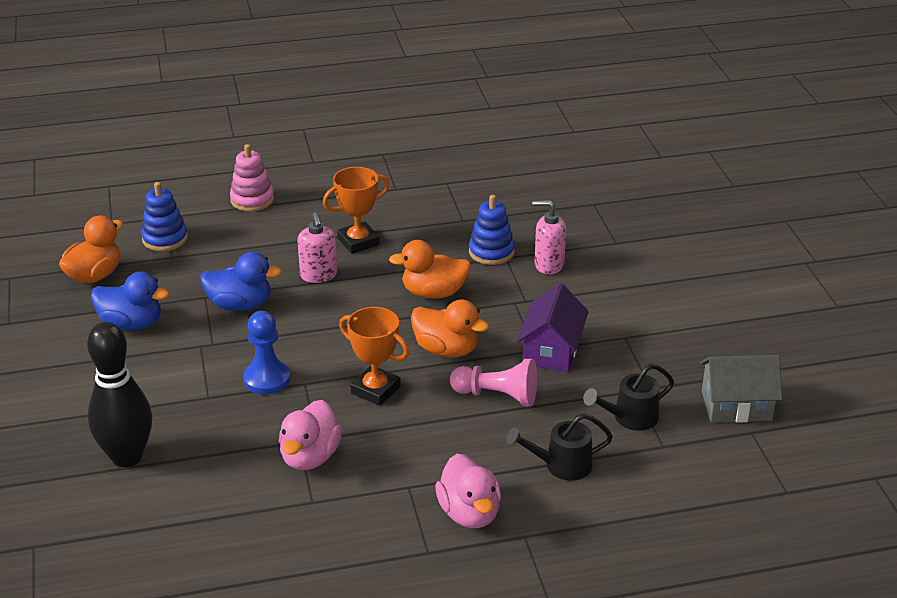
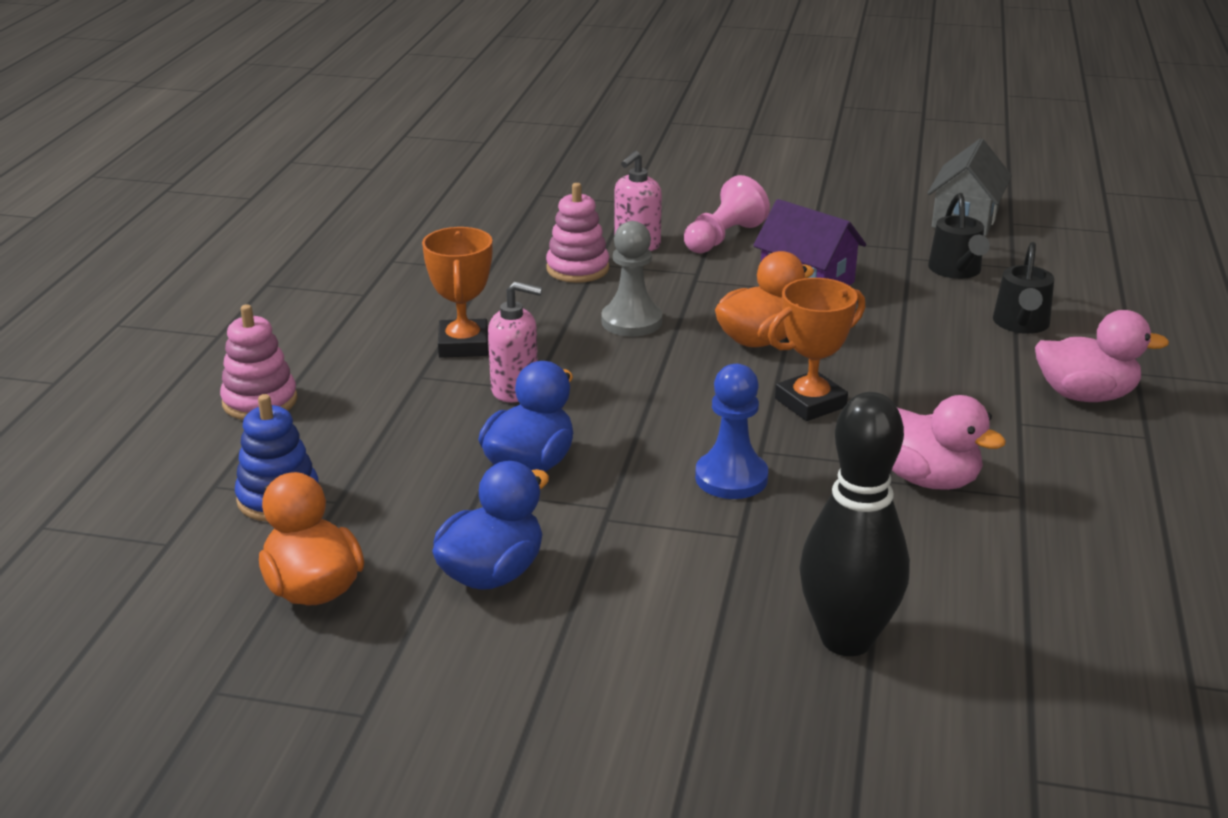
camera: 65 degrees left, 5 degrees down
(433, 293) = (631, 321): orange duck -> grey pawn
(491, 252) = (577, 269): blue stacking toy -> pink stacking toy
(497, 396) = (872, 330): pink pawn -> pink pawn (723, 238)

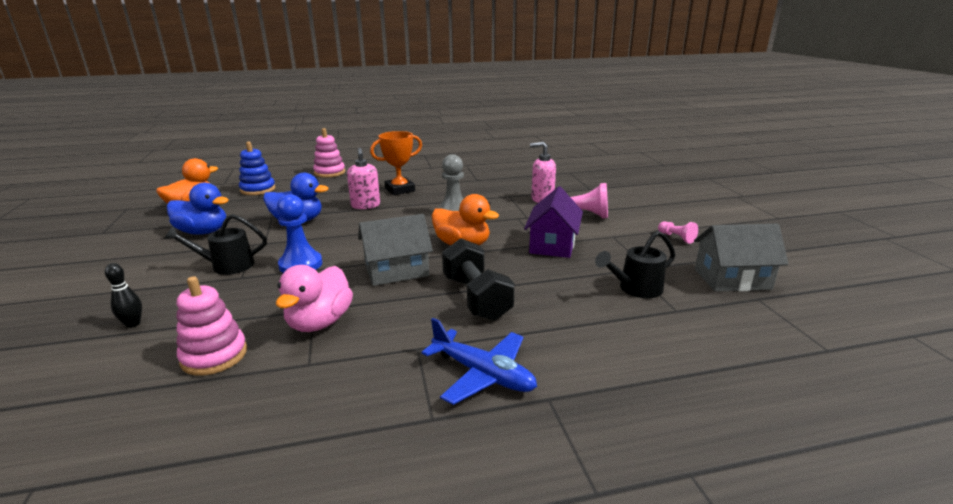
camera: 65 degrees right, 5 degrees down
(577, 269) = (498, 193): pink stacking toy -> pink stacking toy (214, 356)
(810, 403) = (396, 271): orange trophy -> grey house
(845, 207) = (676, 238): none -> pink pawn
(846, 639) = (133, 324): black bowling pin -> black bowling pin, size x0.40
(923, 364) = (476, 298): none -> black dumbbell
(1021, 325) = (577, 327): black watering can -> black watering can (226, 266)
(1085, 395) = (483, 374): pink duck -> blue plane

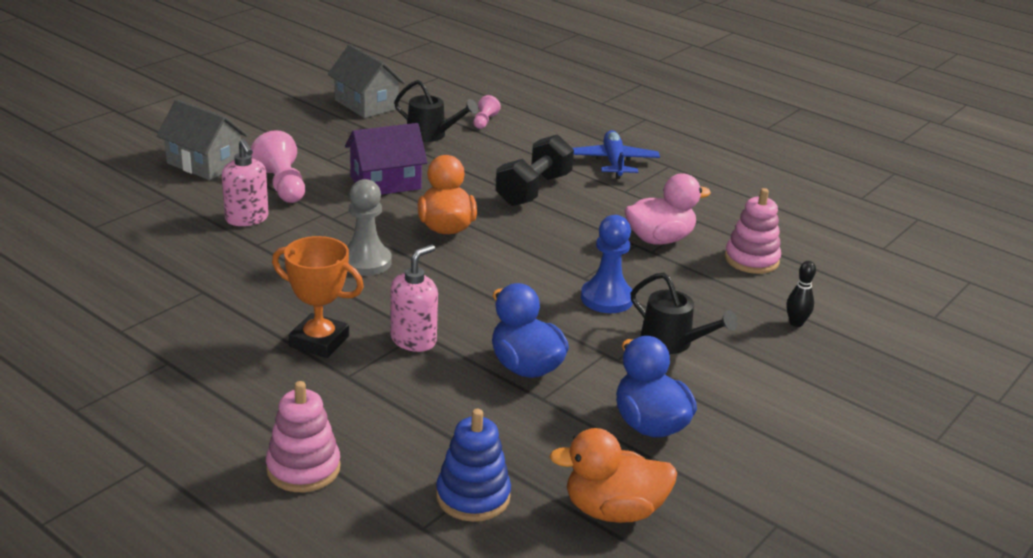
camera: 130 degrees left, 5 degrees up
(396, 271) = (543, 241): grey house -> grey house (204, 164)
(676, 238) = (296, 131): pink pawn -> pink pawn (484, 121)

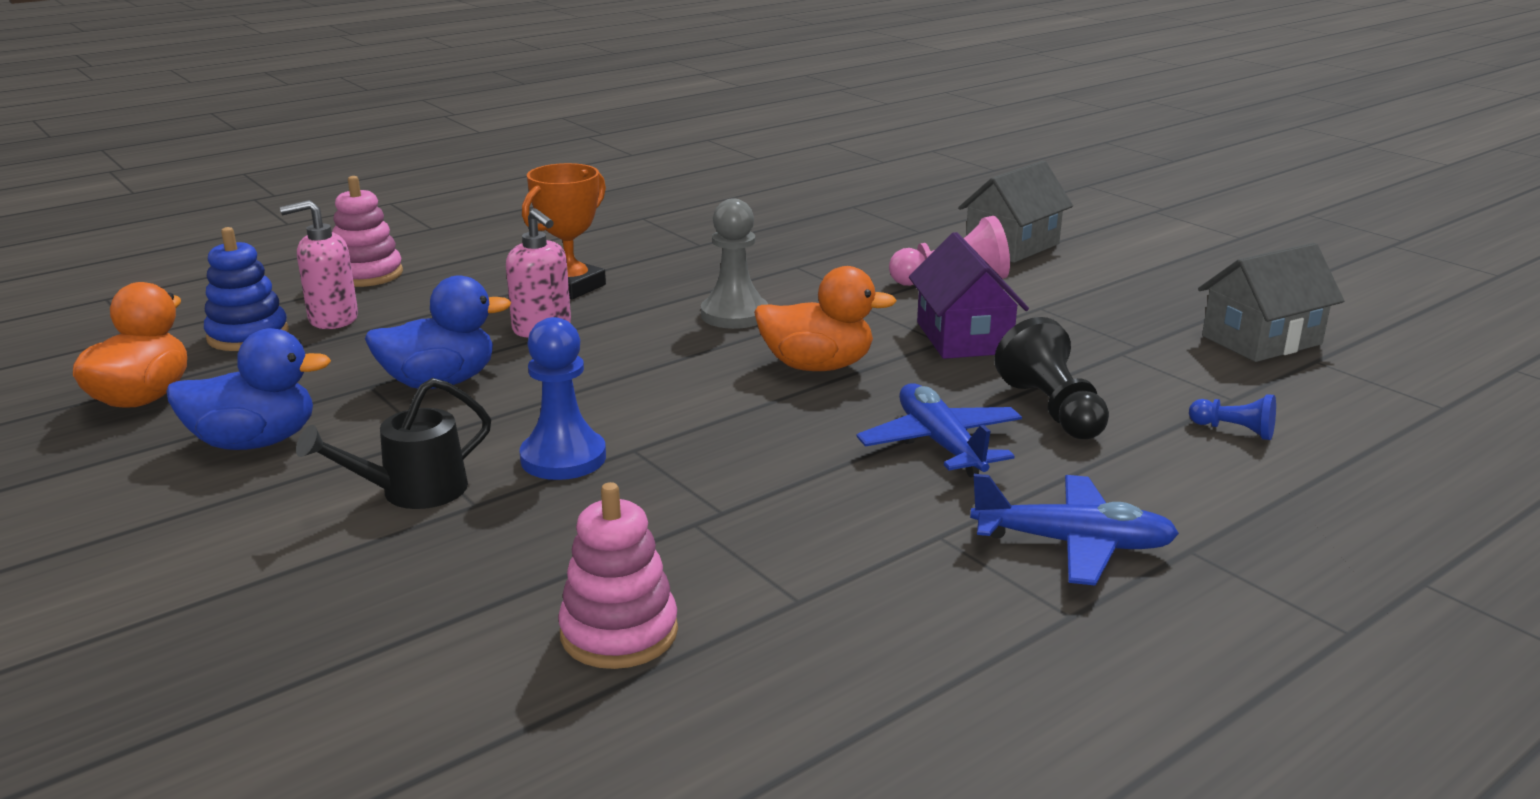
camera: 105 degrees right, 5 degrees down
(247, 219) = (860, 263): pink soap dispenser -> pink soap dispenser (332, 319)
(432, 135) = (1152, 381): black watering can -> none
(479, 161) = (1052, 409): none -> black pawn
(484, 121) = (1234, 430): pink pawn -> blue pawn
(533, 190) = (940, 444): black dumbbell -> blue plane
(659, 239) = (733, 539): pink duck -> none
(796, 323) = (375, 629): black bowling pin -> none

